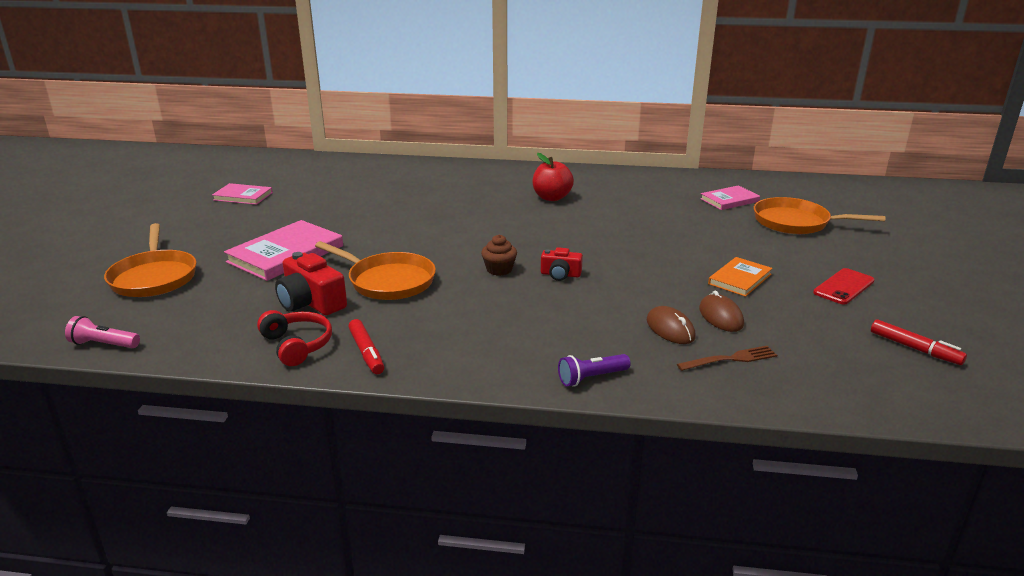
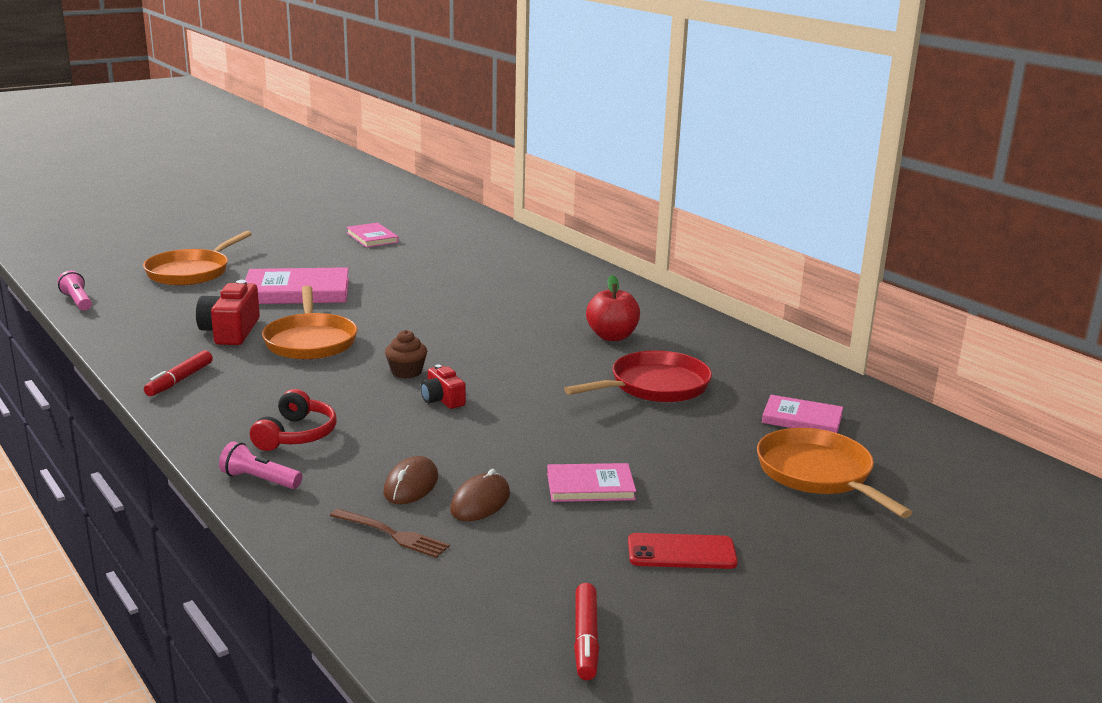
camera: 45 degrees right, 5 degrees down
(297, 345) = (157, 354): red headphones -> red headphones (296, 435)
(591, 378) = (259, 480): purple flashlight -> pink flashlight
(637, 214) = (654, 386): none -> red pan
(739, 279) = (590, 486): orange book -> pink book

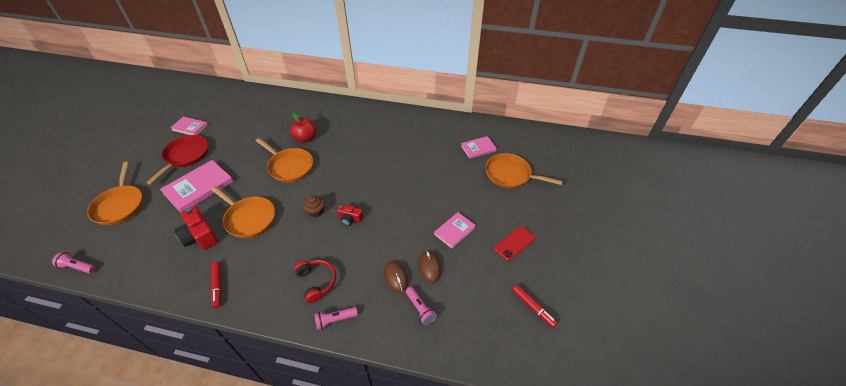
camera: 40 degrees left, 25 degrees up
(392, 534) = (420, 309): brown fork -> pink flashlight
(441, 317) = (289, 166): none -> orange pan
(612, 336) = (370, 139): red apple -> red apple (305, 138)
(654, 386) = (416, 160): red pan -> red pan (185, 156)

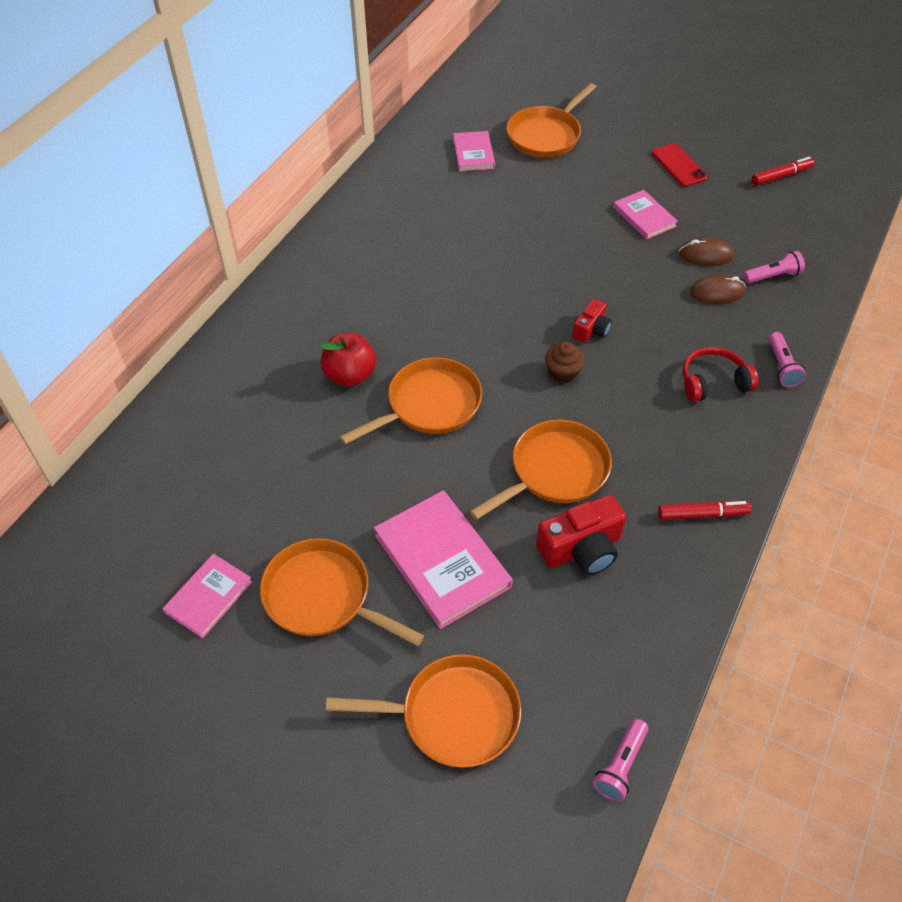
camera: 75 degrees left, 5 degrees up
(185, 156) = (323, 596): red pan -> orange pan

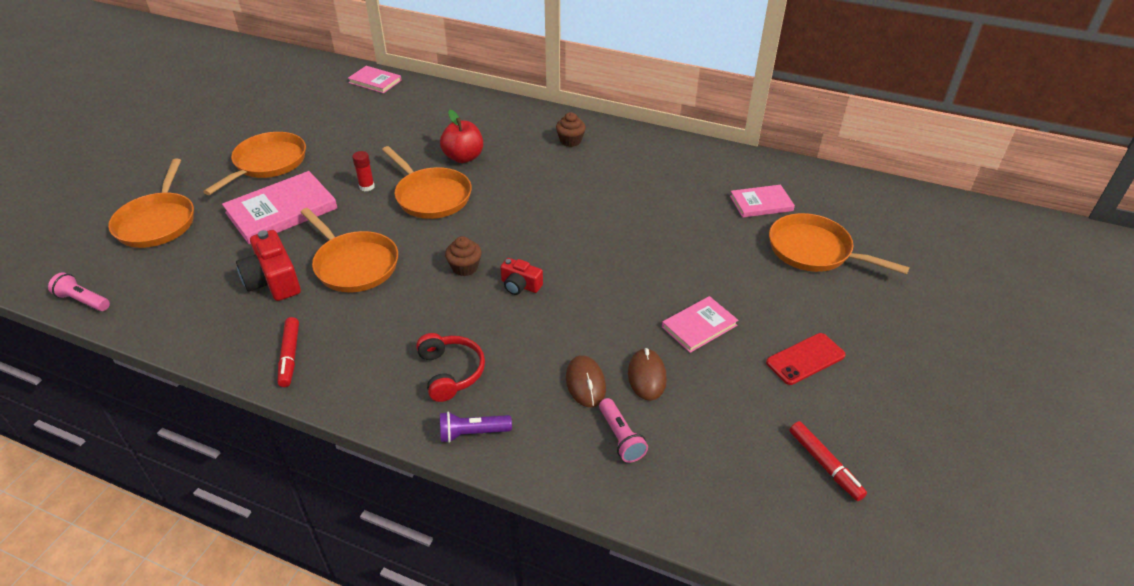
camera: 85 degrees right, 10 degrees down
(208, 597) = (280, 123): pink book -> pink book (375, 81)
(334, 277) = (570, 141): none -> brown cupcake
(400, 471) = (367, 187): none -> red glue stick
(782, 367) = (472, 433): pink flashlight -> purple flashlight

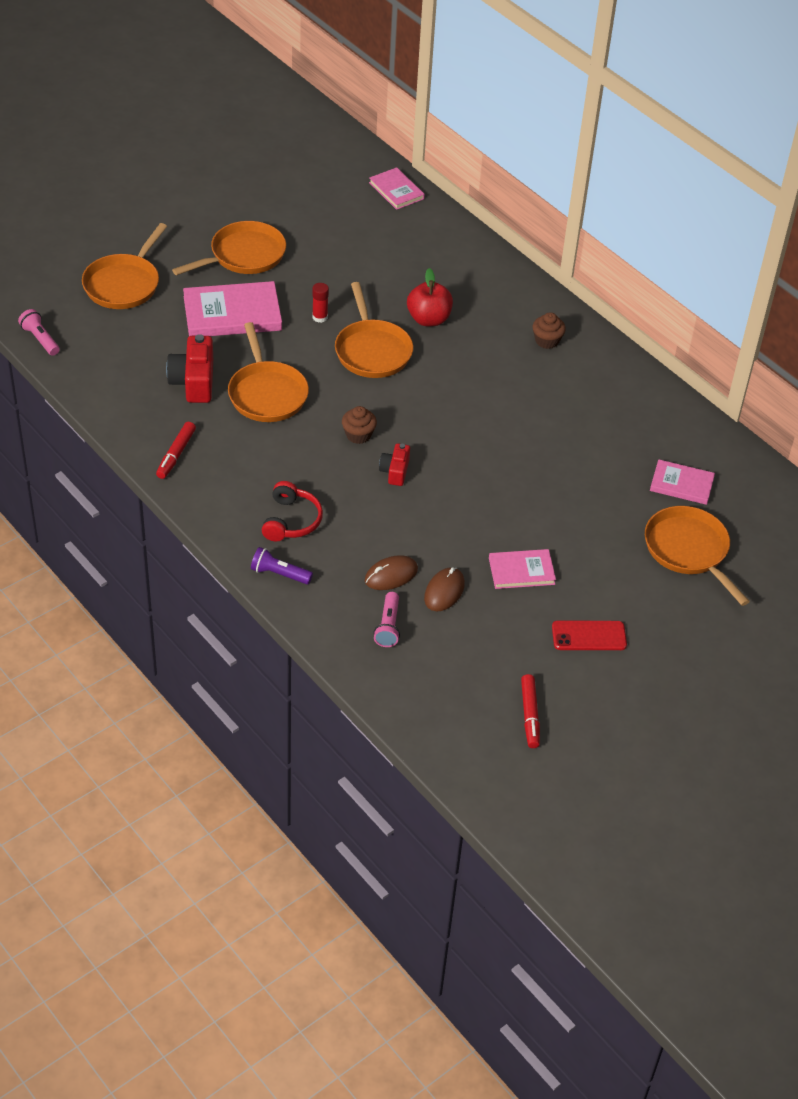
camera: 25 degrees right, 5 degrees up
(520, 285) = (395, 471): red camera -> red camera turned 45 degrees clockwise
(585, 383) = (391, 575): brown mouse -> brown mouse turned 45 degrees clockwise

